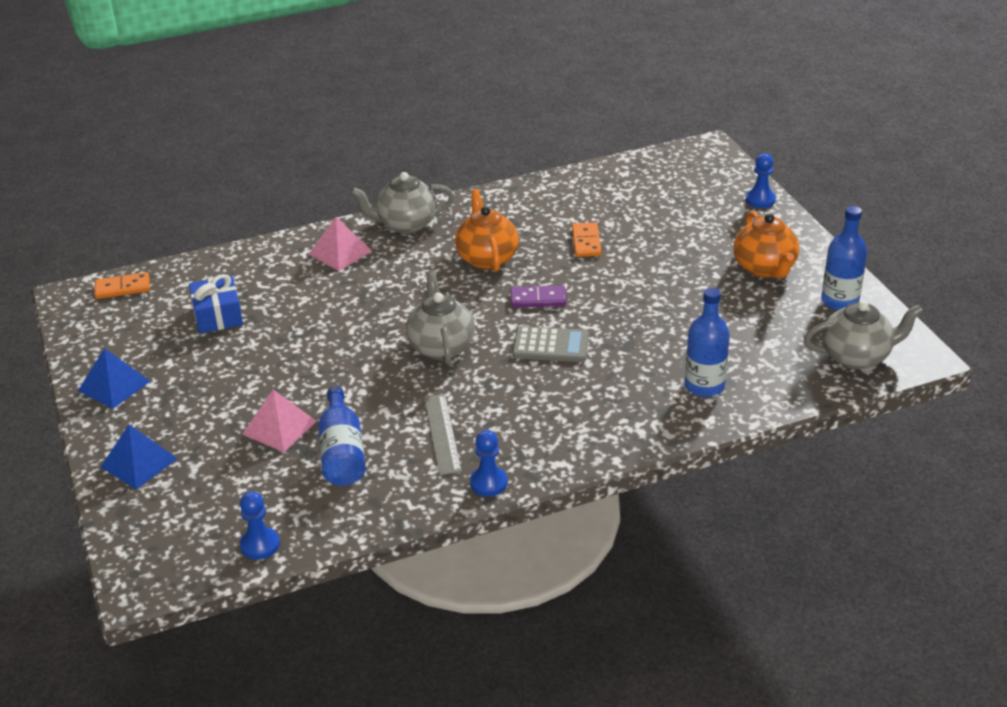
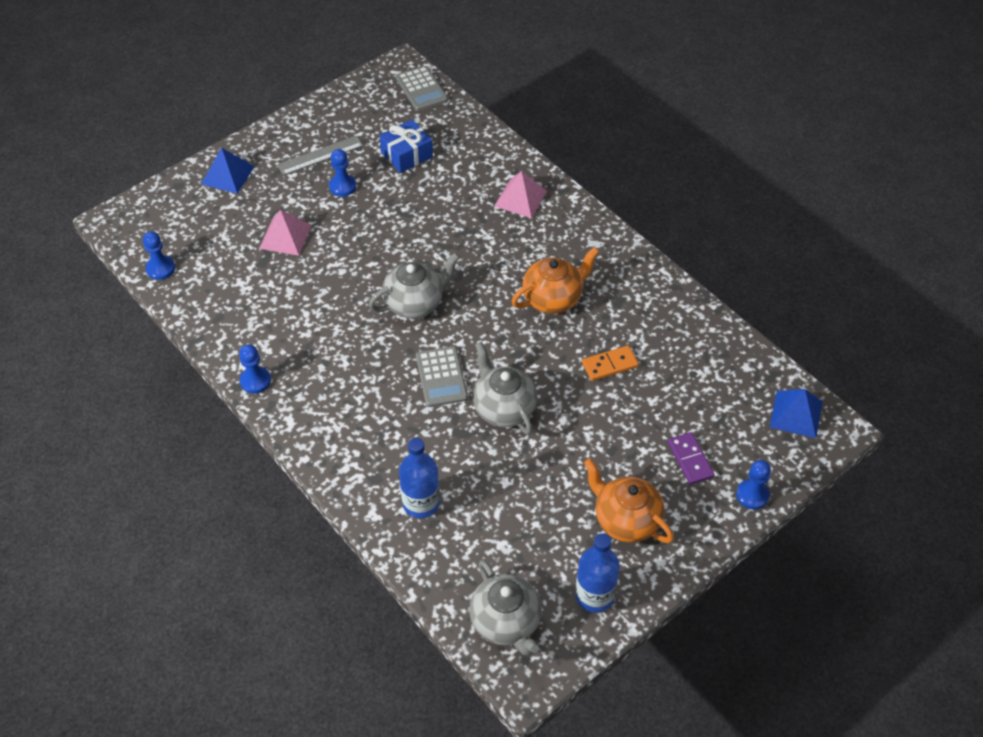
camera: 70 degrees right, 15 degrees up
(114, 385) = (305, 130): blue pyramid -> blue pyramid (796, 414)
(122, 288) = (421, 89): orange domino -> grey calculator
(231, 370) = (342, 186): none -> blue pawn
(342, 453) = (267, 282): blue bottle -> none
(406, 224) = (581, 228): grey teapot -> grey teapot (503, 408)
(442, 433) = (305, 336): grey ruler -> grey ruler (320, 155)
(538, 299) = (505, 351): purple domino -> purple domino (690, 460)
(764, 268) = (625, 520): orange teapot -> orange teapot turned 75 degrees clockwise

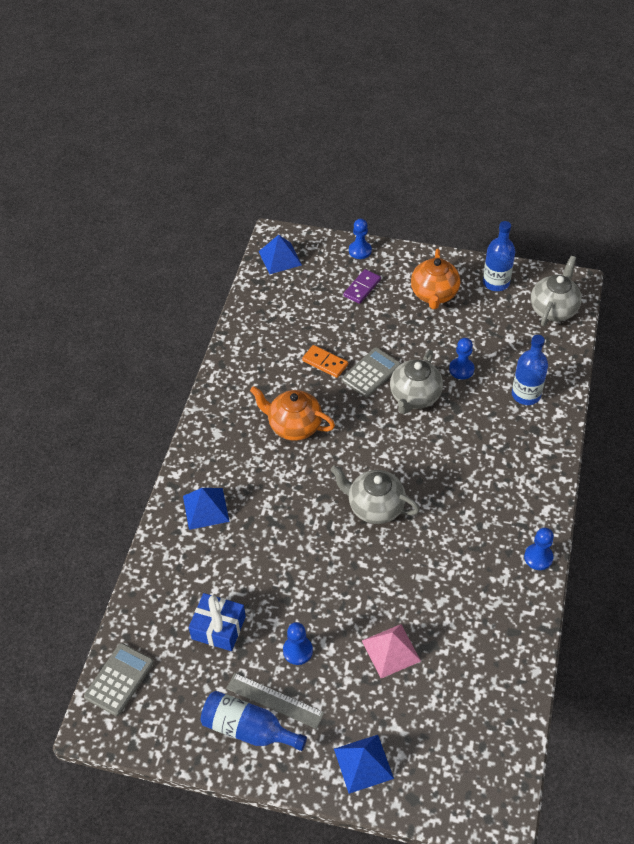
camera: 125 degrees left, 0 degrees up
(160, 268) = (511, 722): blue pawn -> blue pawn (461, 369)
(316, 133) = (248, 728): none -> blue bottle
(441, 377) = (423, 447): grey calculator -> grey calculator (371, 373)
(520, 198) = (205, 508): pink pyramid -> blue pyramid

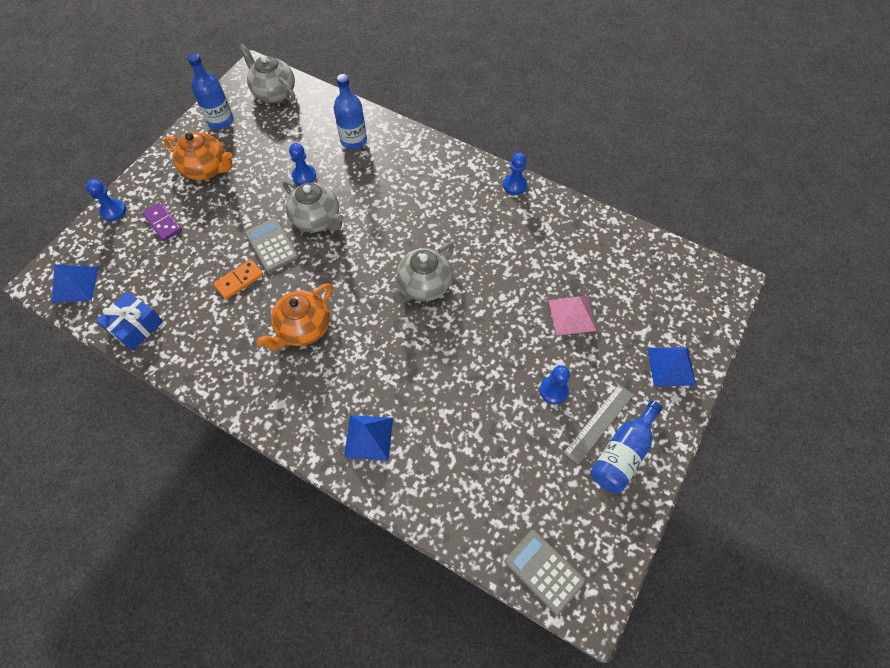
camera: 75 degrees left, 10 degrees up
(218, 627) = (511, 456): blue gift -> blue gift (135, 326)

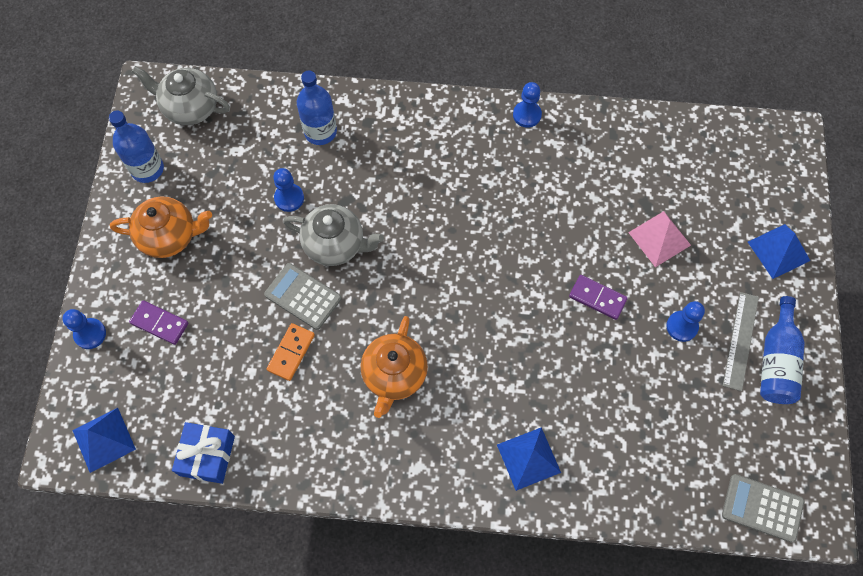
camera: 25 degrees left, 5 degrees up
(424, 286) = (494, 271): grey teapot -> none
(495, 339) = (597, 298): none -> purple domino

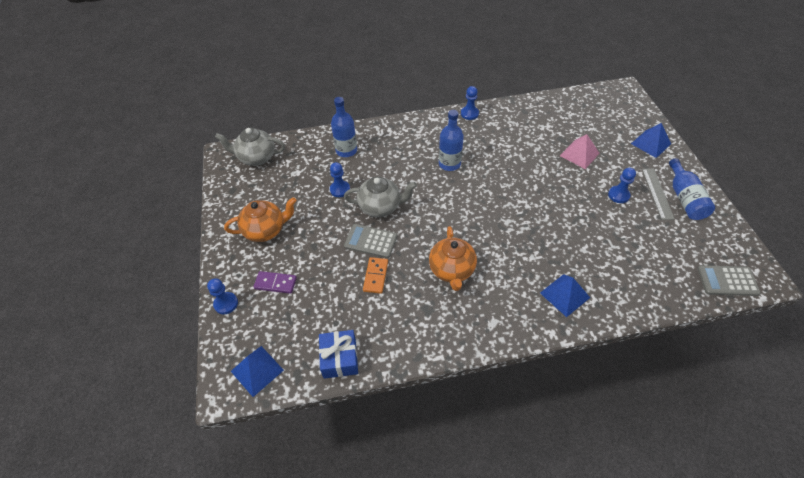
camera: 15 degrees left, 15 degrees down
(147, 169) = (238, 196): blue bottle -> blue bottle (449, 164)
(597, 298) = (560, 193): purple domino -> none

